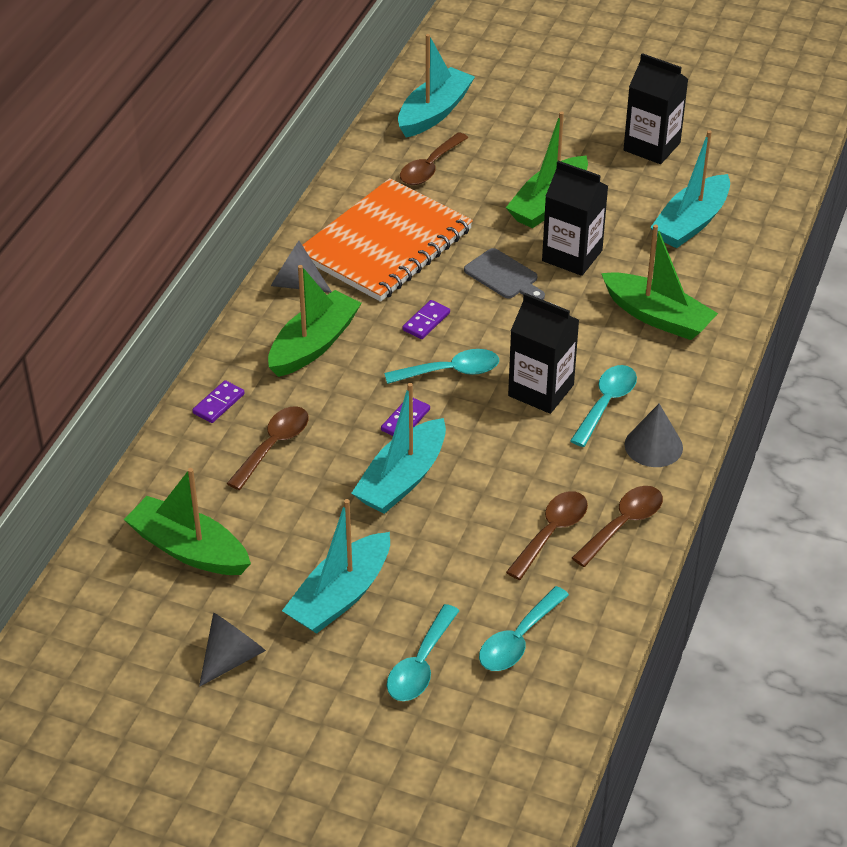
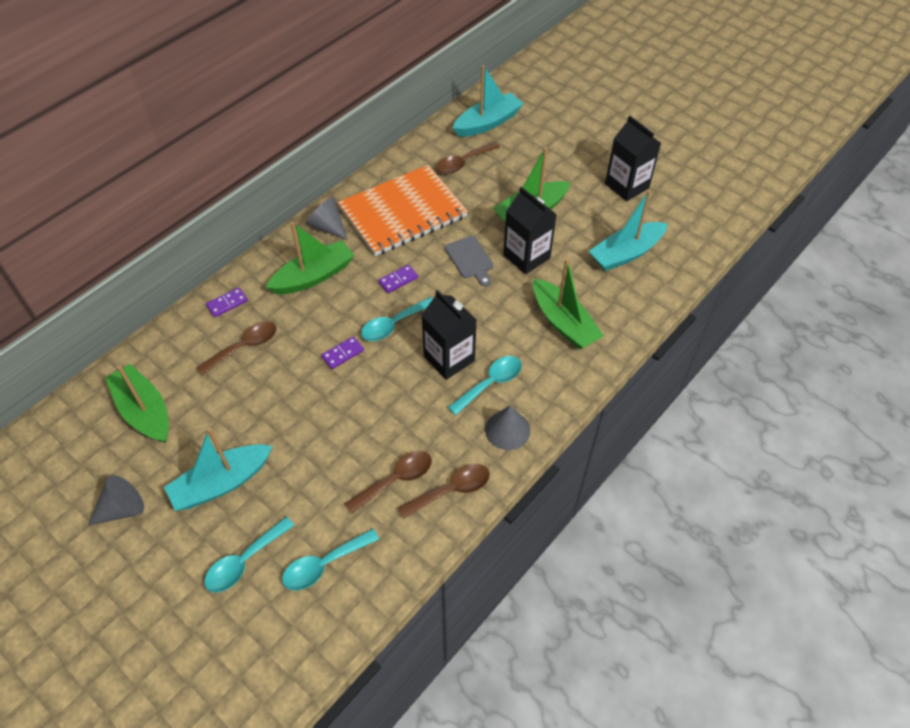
camera: 20 degrees right, 10 degrees up
(402, 479) = (315, 401): turquoise boat -> none
(450, 371) = (394, 324): turquoise spoon -> turquoise spoon turned 135 degrees clockwise

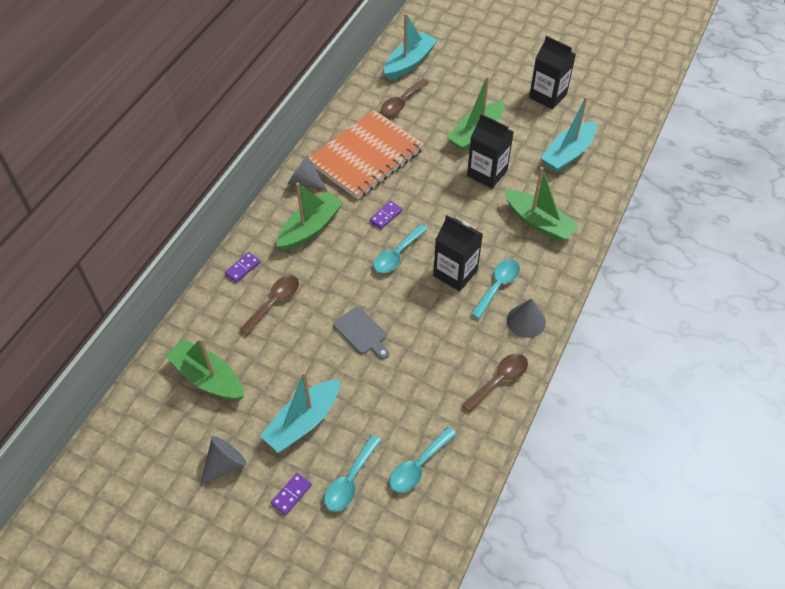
camera: 15 degrees left, 0 degrees up
(343, 354) = (363, 289): purple domino -> purple domino (291, 494)
(395, 480) = (450, 383): brown spoon -> none
(470, 259) = (440, 185): grey cutting board -> grey cutting board (362, 332)

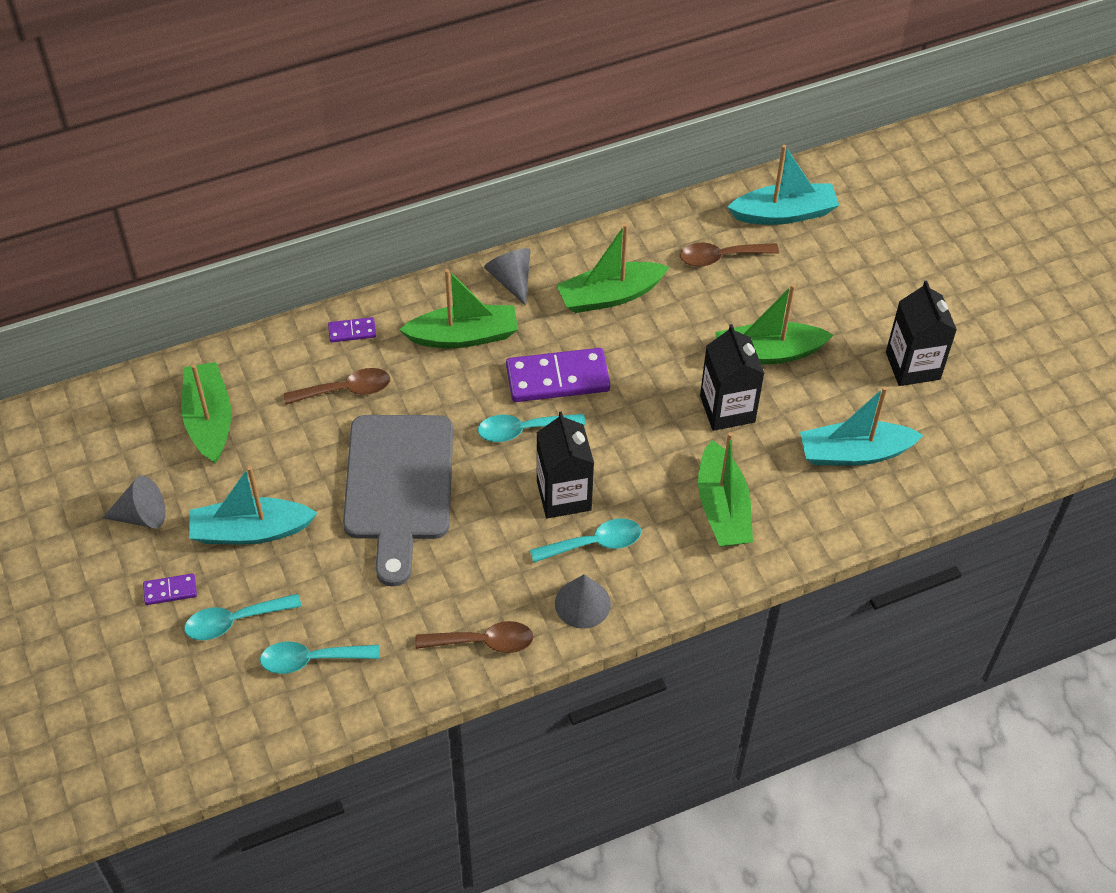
camera: 40 degrees right, 0 degrees up
(362, 332) = (398, 486): grey cutting board -> grey cutting board, size x2.22
(366, 156) = (609, 296): orange notebook -> green boat
(386, 216) = (557, 378): purple domino -> purple domino, size x2.10

